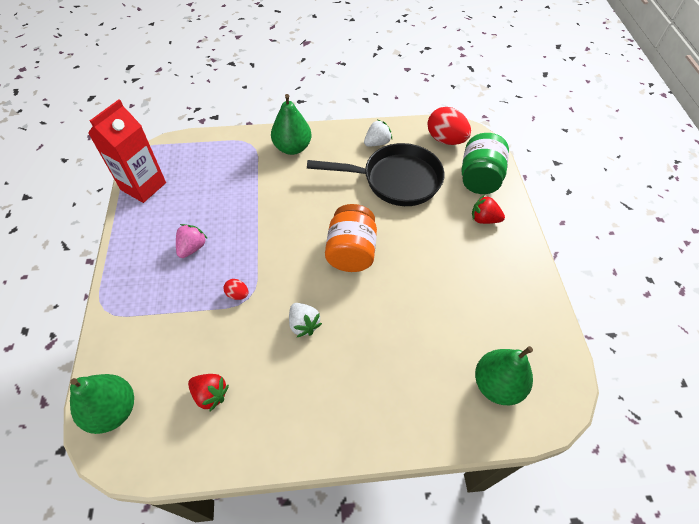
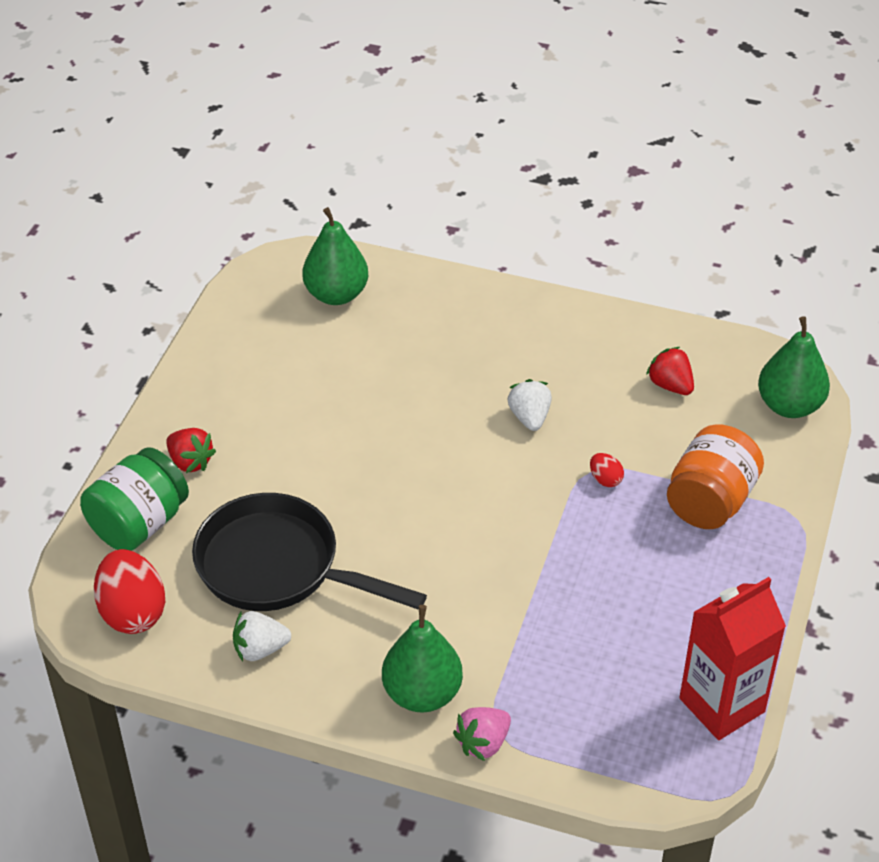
camera: 155 degrees left, 10 degrees down
(192, 248) = (656, 565): pink strawberry -> pink strawberry (483, 743)
(351, 252) = (418, 482): orange jar -> orange jar (710, 501)

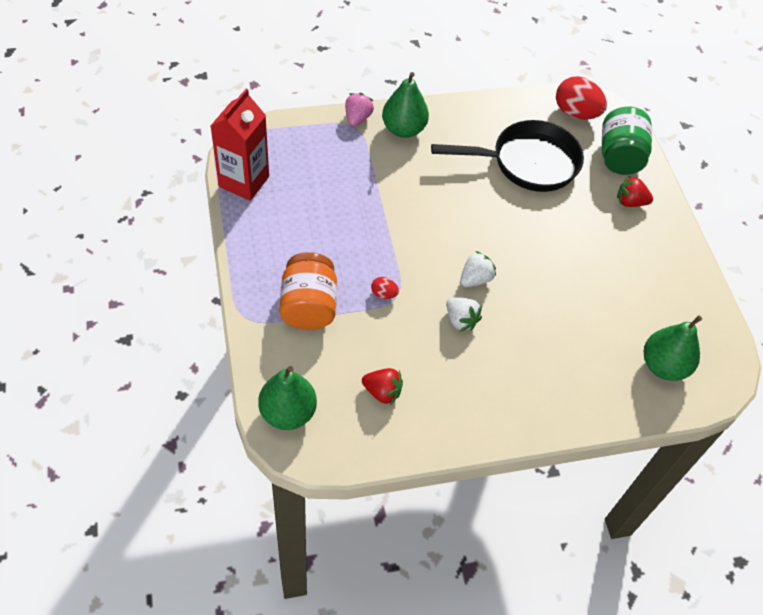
camera: 145 degrees right, 10 degrees up
(260, 649) = (499, 120): white strawberry -> white strawberry (475, 279)

